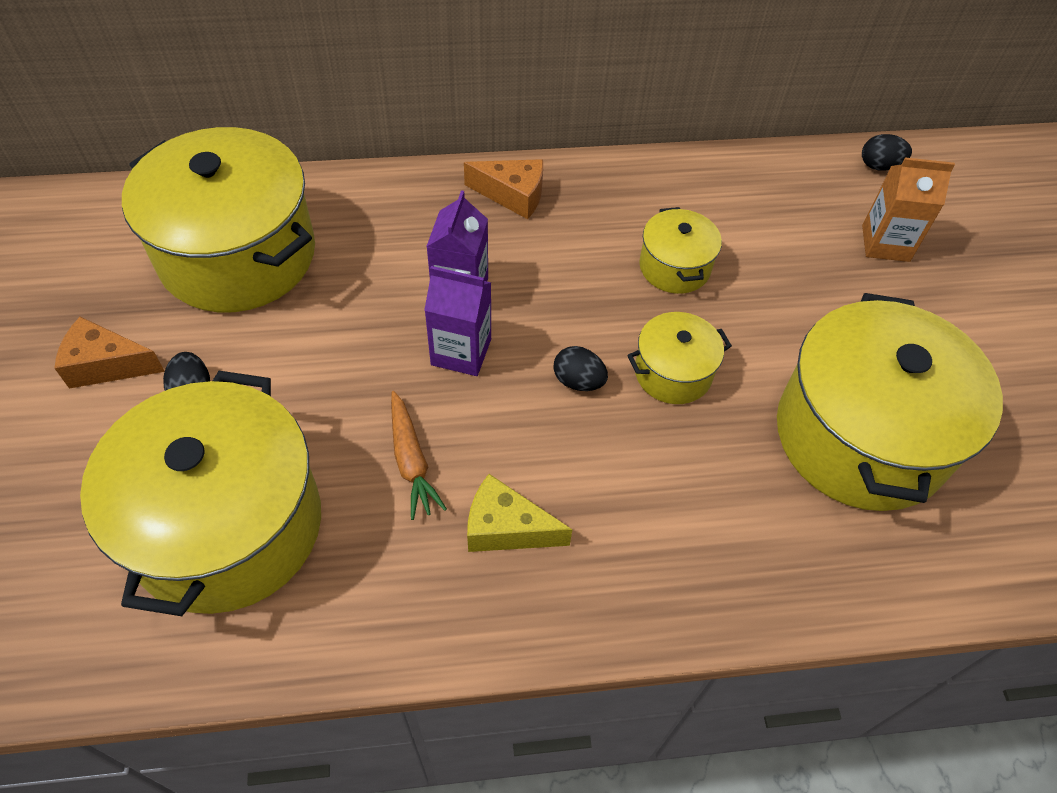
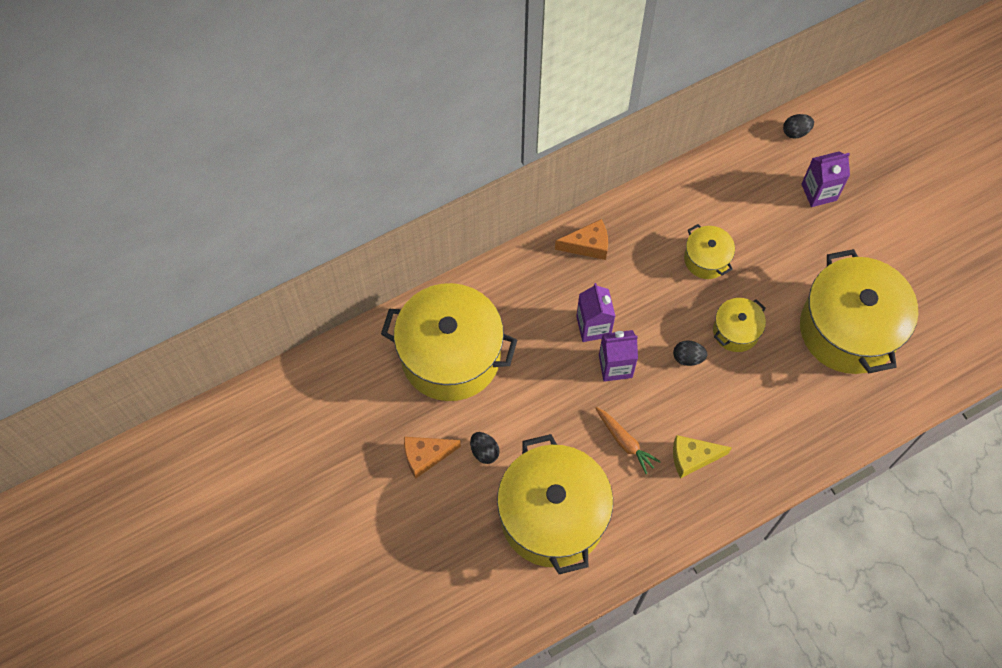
camera: 20 degrees left, 10 degrees up
(885, 243) = (819, 192): orange carton -> purple carton

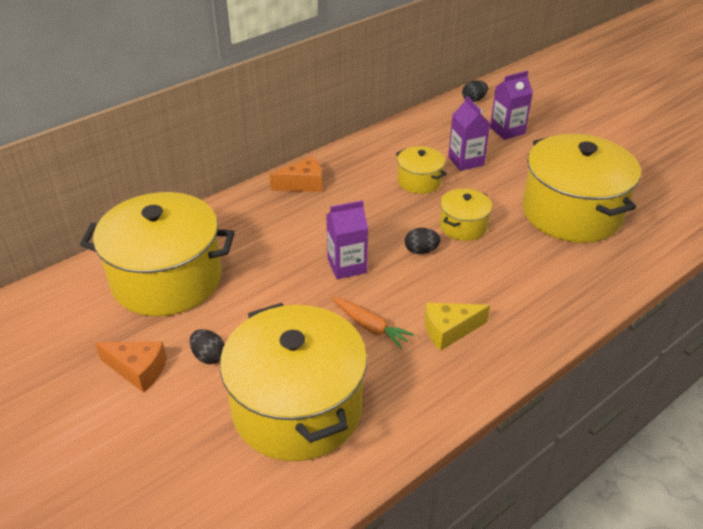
camera: 10 degrees left, 25 degrees down
(426, 456) = (138, 370): orange cheese -> orange cheese turned 135 degrees counterclockwise
(593, 326) = (318, 239): purple carton -> purple carton (466, 161)

